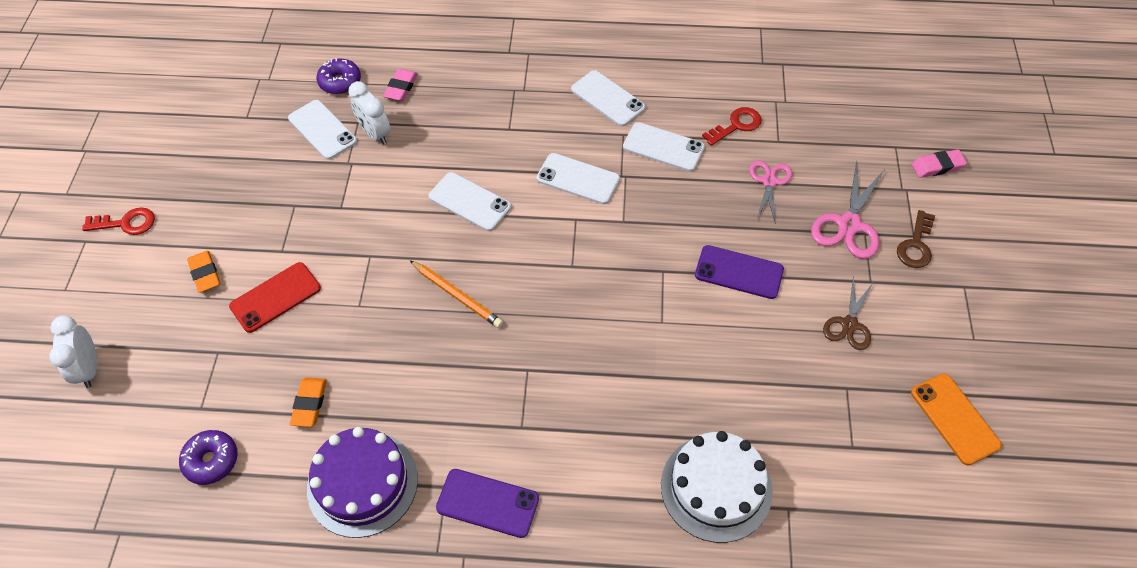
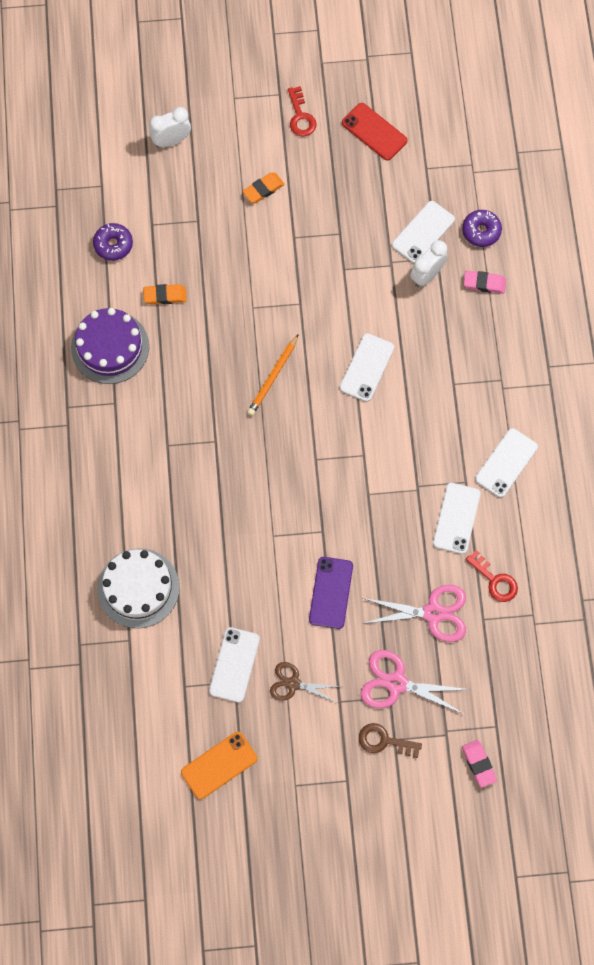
camera: 80 degrees right, 15 degrees up
(275, 297) = (250, 246): red phone -> red phone (374, 132)
(487, 503) = (106, 433): purple phone -> none
(578, 179) = (407, 450): white phone -> white phone (234, 665)
(769, 182) = (433, 613): pink scissors -> pink scissors, size x1.52

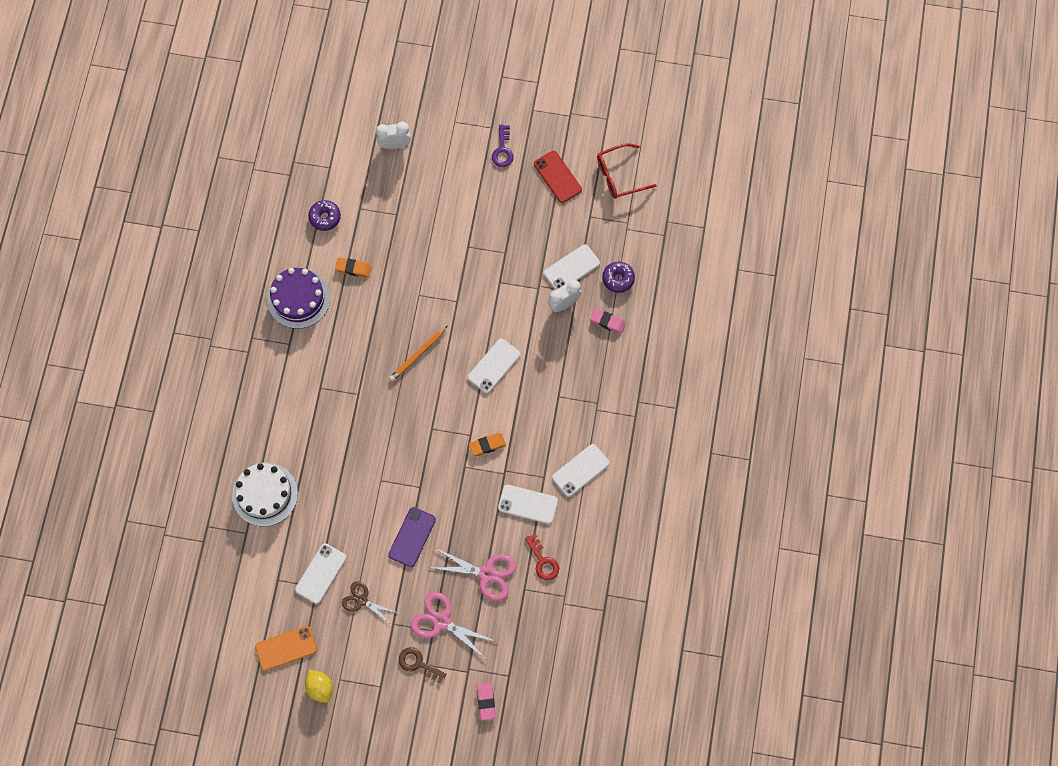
camera: 15 degrees right, 0 degrees up
(263, 189) = (455, 202): orange eraser -> orange eraser (487, 445)
(274, 801) = (320, 688): none -> yellow lemon
(300, 116) = (502, 150): red key -> purple key
(446, 113) = (619, 176): none -> red glasses
(456, 518) = (528, 504): white phone -> white phone turned 75 degrees clockwise

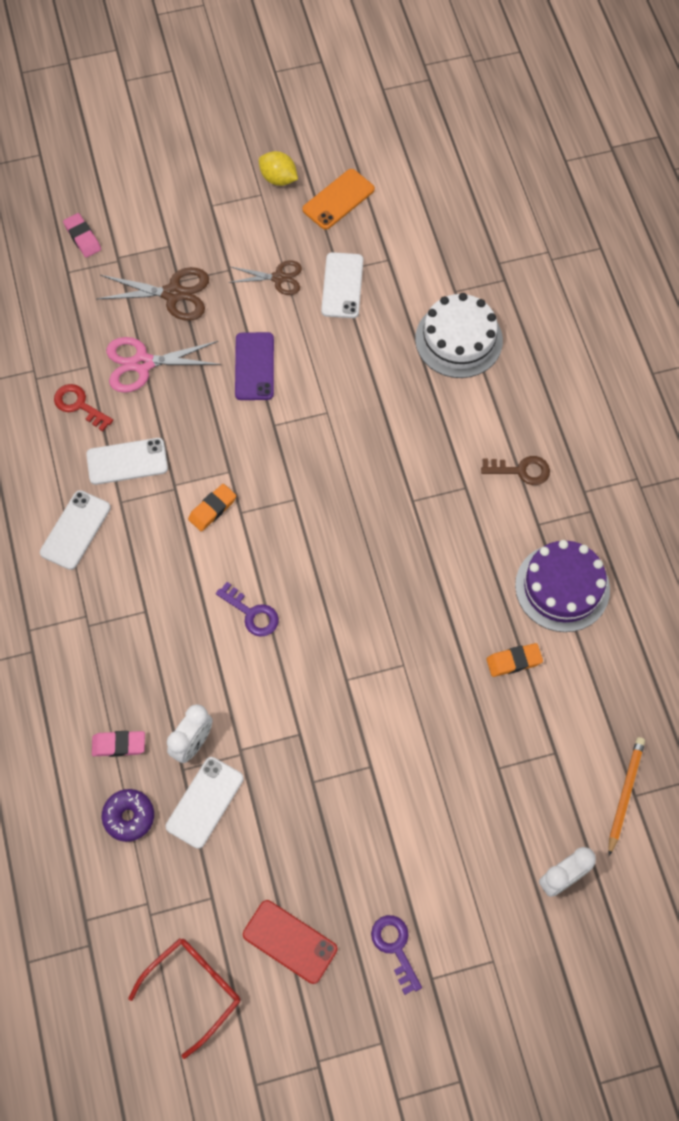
camera: 155 degrees right, 5 degrees down
(325, 217) = (596, 716): purple donut -> none
(418, 355) = (361, 584): orange pencil -> orange pencil (625, 794)
(418, 663) = (179, 243): brown key -> brown key (521, 470)
(441, 621) = (173, 294): pink scissors -> brown scissors
(494, 366) = (252, 613): white phone -> purple key

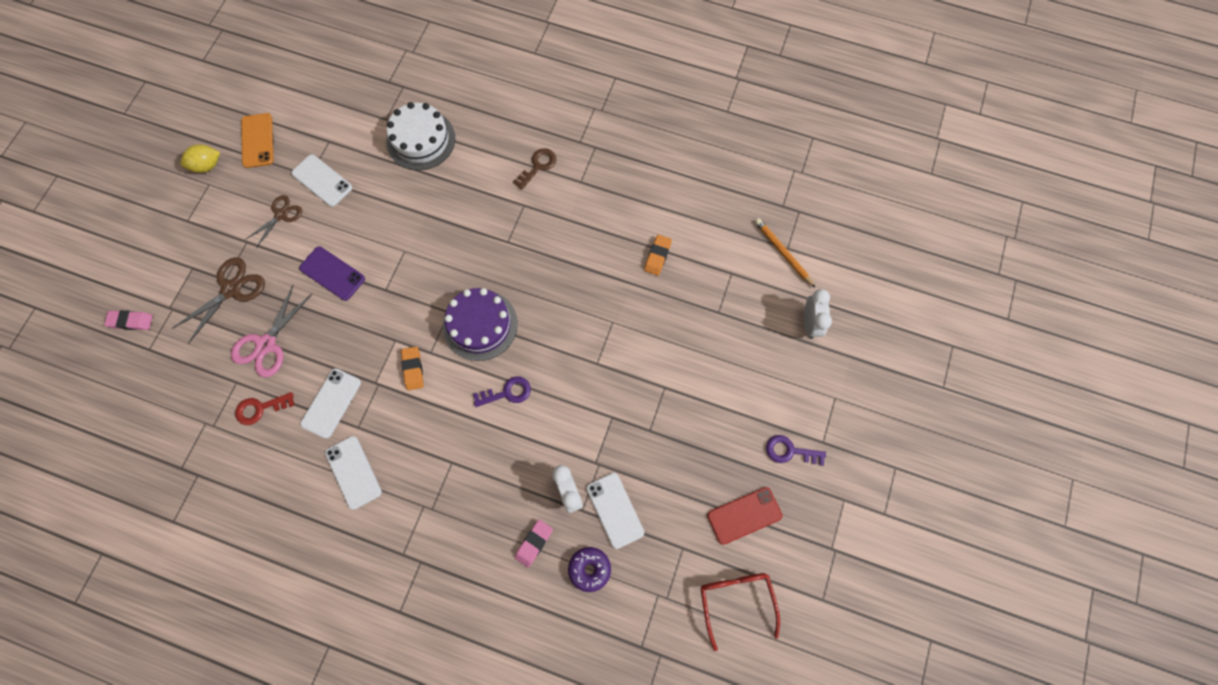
camera: 55 degrees left, 5 degrees up
(562, 587) = (631, 197): purple cake -> purple cake (480, 325)

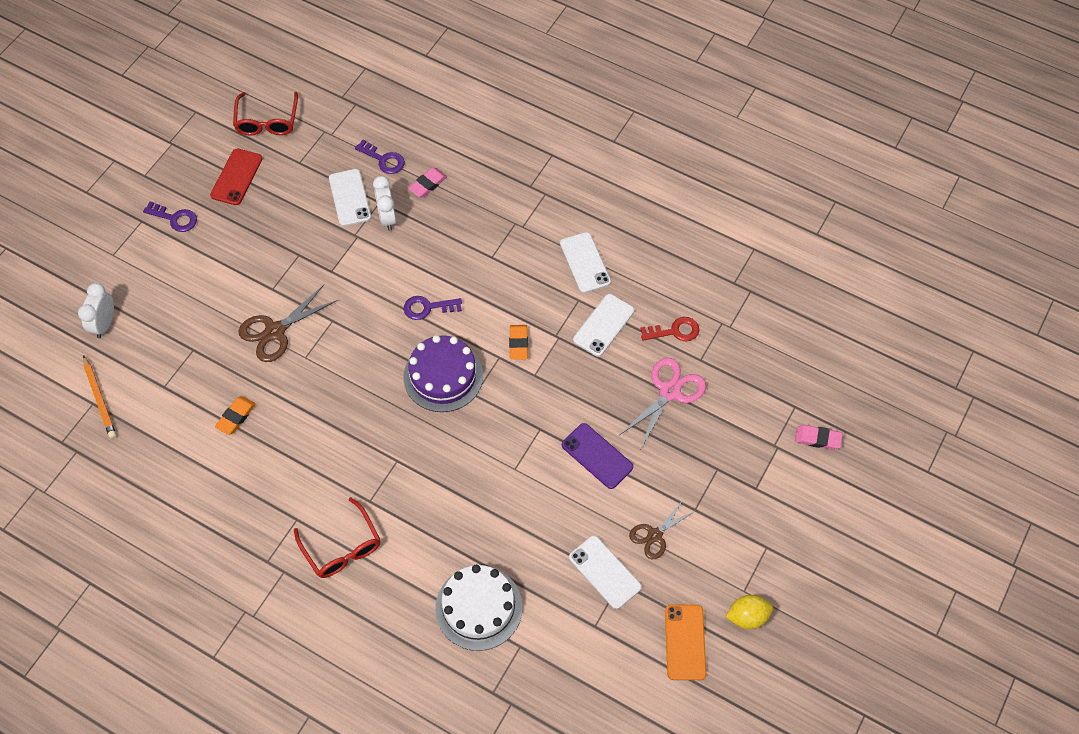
camera: 170 degrees left, 10 degrees down
(231, 289) = (709, 456): brown scissors -> brown scissors (275, 331)
(538, 166) = (342, 547): brown key -> red glasses
(589, 569) = (384, 160): purple donut -> purple key
(744, 515) = (236, 177): red phone -> red phone turned 60 degrees counterclockwise

